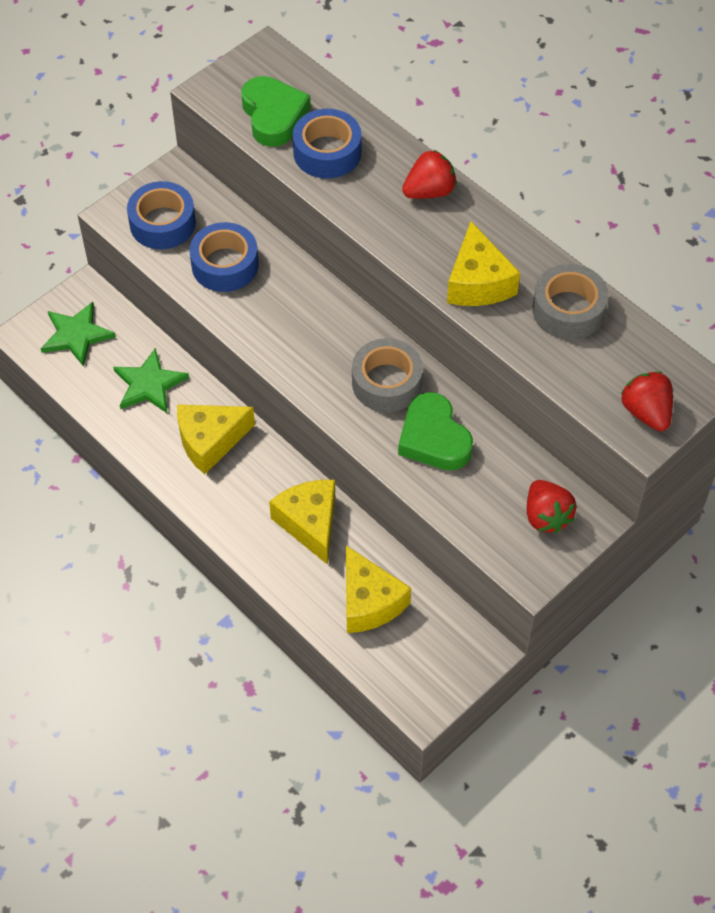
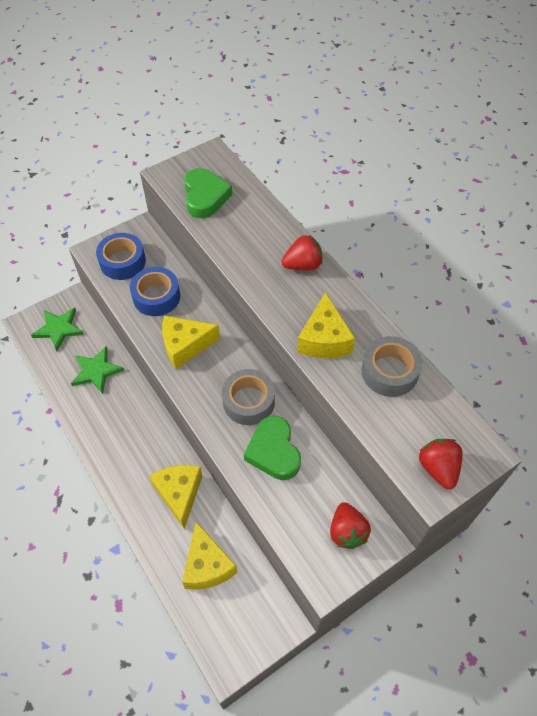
camera: 10 degrees right, 0 degrees up
(210, 441) = (126, 419): yellow cheese -> yellow cheese (185, 346)
(327, 152) = (236, 227): blue tape -> none

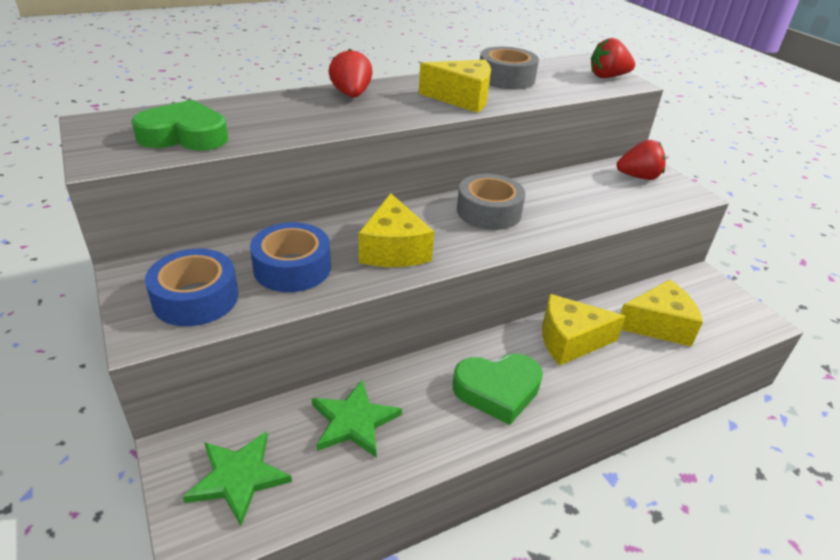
camera: 85 degrees left, 20 degrees down
(273, 451) = (555, 204): green heart -> green heart (497, 390)

